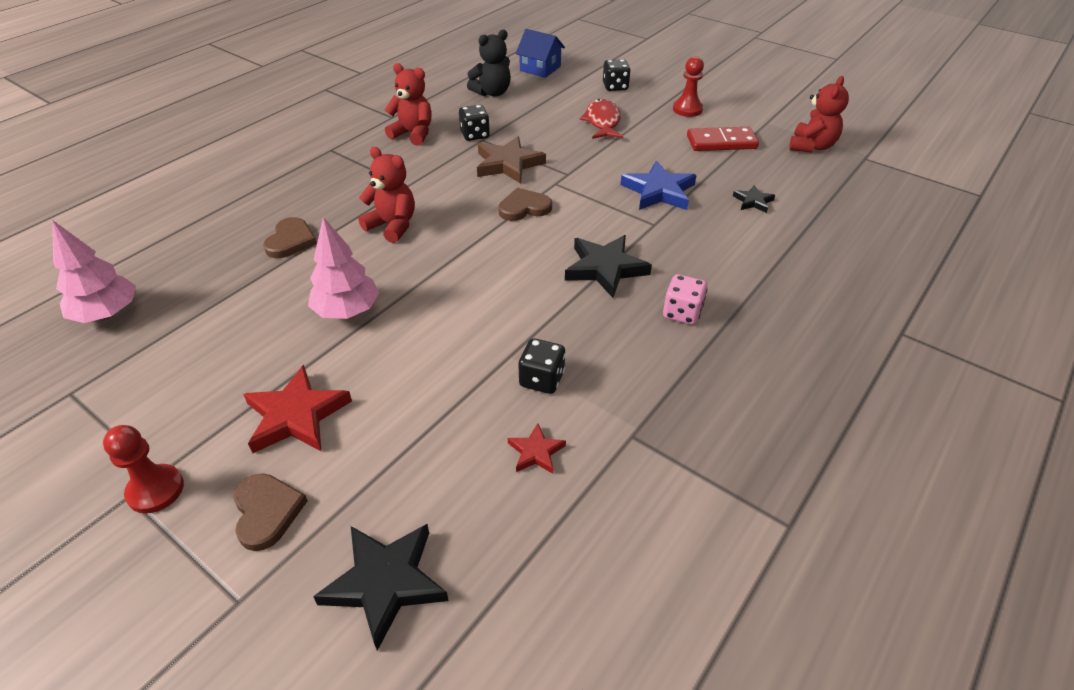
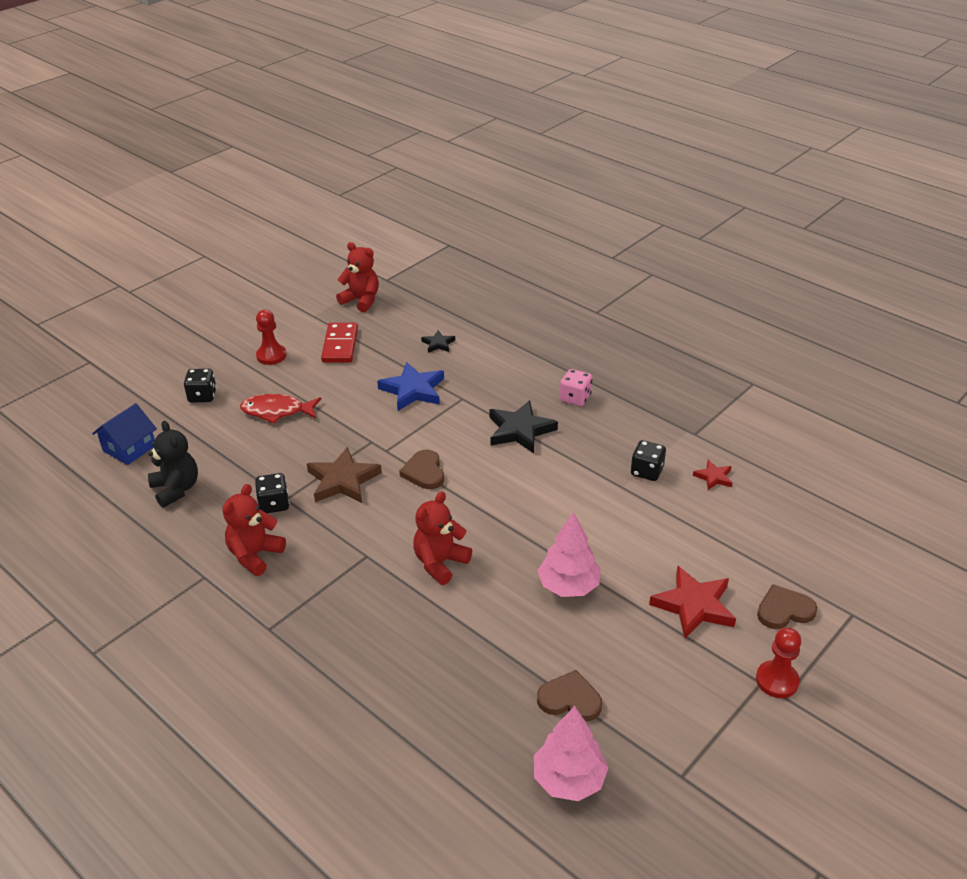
camera: 85 degrees left, 5 degrees down
(290, 241) = (455, 641): brown heart -> brown heart (570, 699)
(385, 583) = (824, 545): black star -> none

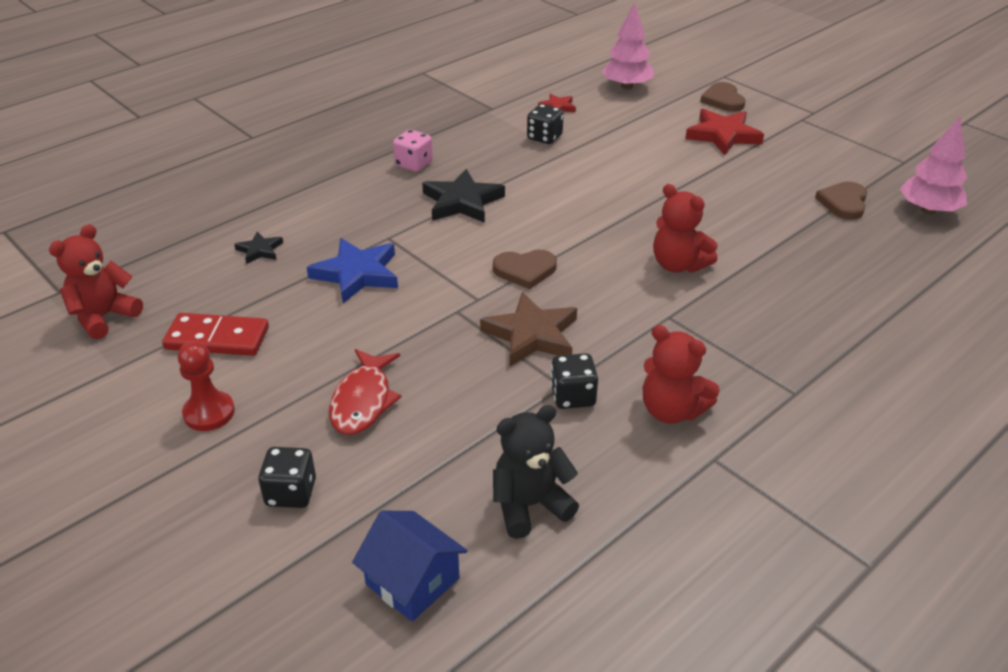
camera: 85 degrees left, 0 degrees up
(568, 586) = (705, 192): pink tree -> pink tree (626, 86)
(777, 680) = (798, 113): red pawn -> none

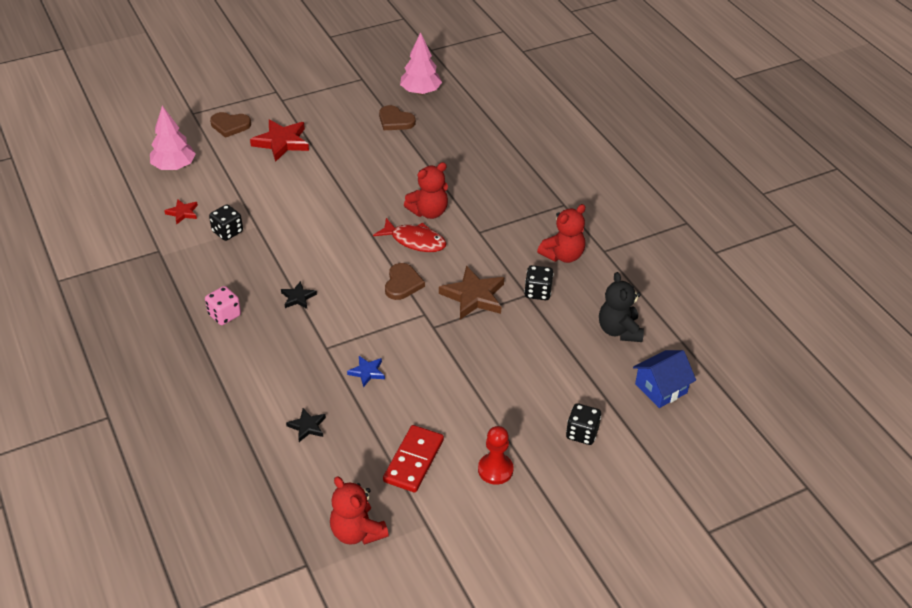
camera: 75 degrees left, 5 degrees up
(357, 274) = (367, 372): blue star -> blue star, size x0.53
(363, 401) = (510, 388): red fish -> red fish (415, 241)
(462, 202) = (298, 297): black star -> black star, size x0.53

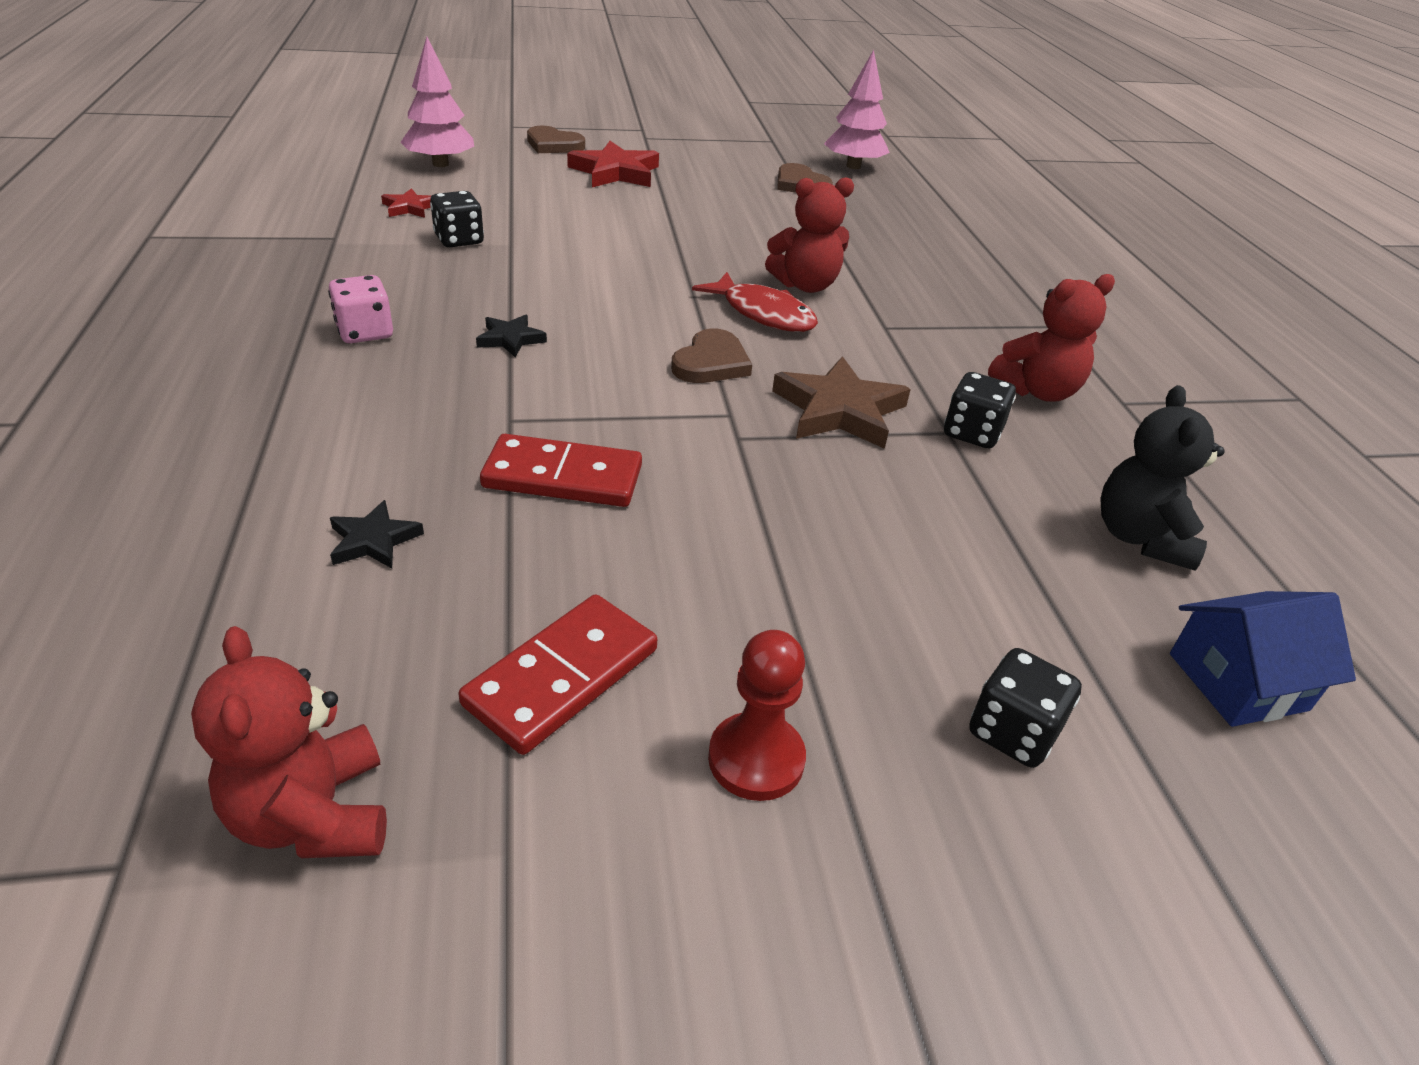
camera: 15 degrees right, 5 degrees down
(367, 372) = (563, 477): blue star -> red domino

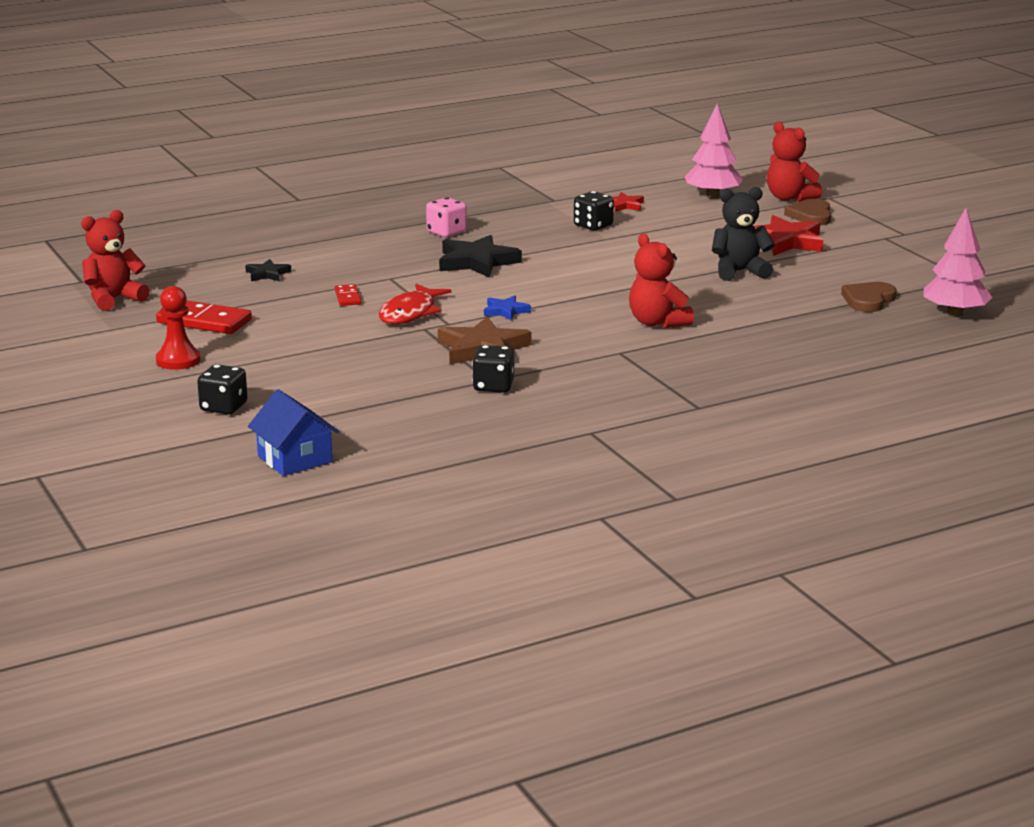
camera: 75 degrees right, 15 degrees down
(510, 339) = (477, 262): black star -> black star, size x1.88
(563, 477) = (347, 297): red domino -> red domino, size x0.52
(711, 363) = (505, 311): brown heart -> blue star
(763, 314) = (592, 316): red fish -> red fish (410, 313)
(1037, 391) = (575, 404): red teddy bear -> red teddy bear (789, 198)
(1140, 538) = (413, 436): black teddy bear -> black teddy bear (739, 272)

